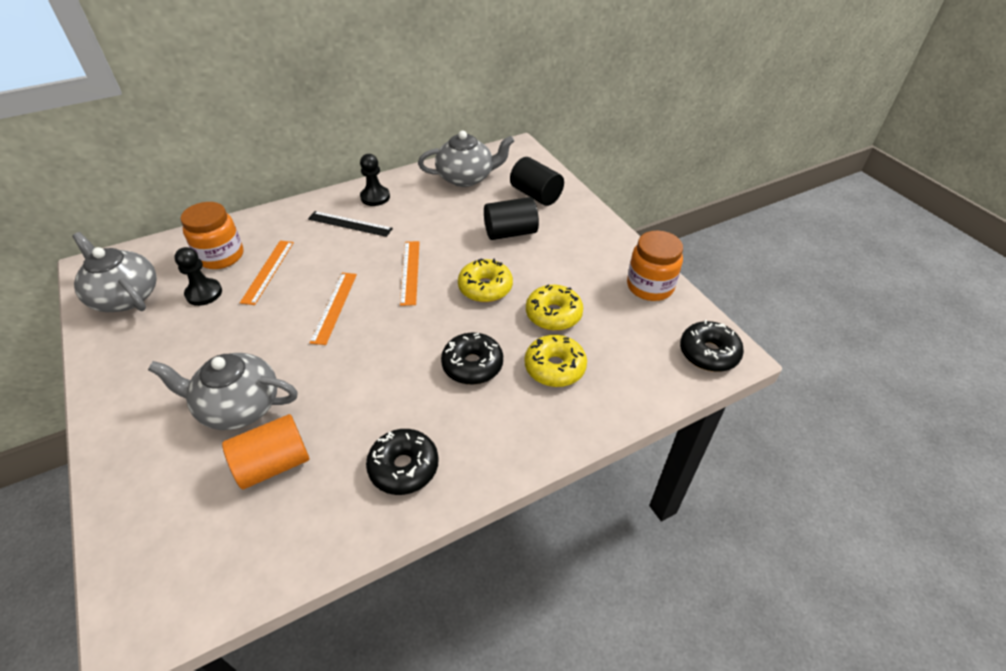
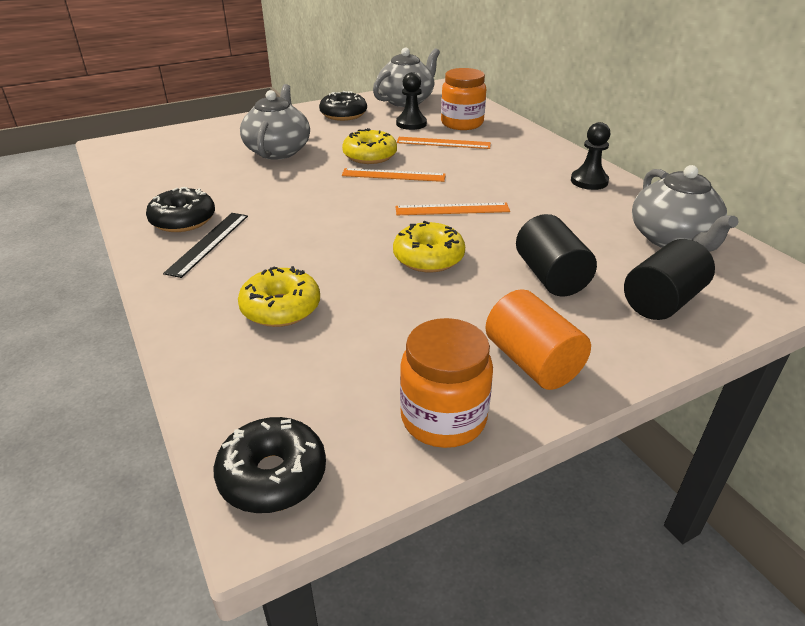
camera: 90 degrees right, 10 degrees down
(273, 464) = (215, 169): orange cylinder -> orange cylinder (532, 362)
(350, 224) = (530, 171): black ruler -> black ruler (208, 243)
(472, 365) = (298, 251): black donut -> black donut (343, 114)
(553, 314) = (377, 310): yellow donut -> yellow donut (370, 156)

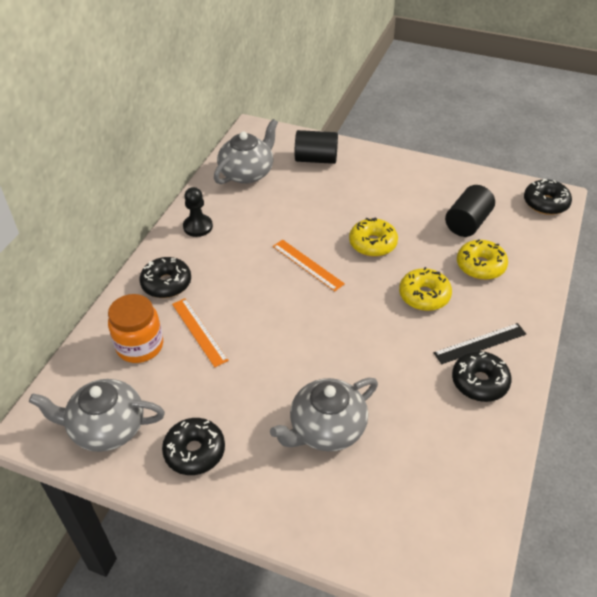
camera: 130 degrees left, 10 degrees up
(370, 156) = (272, 359): yellow donut -> yellow donut (424, 295)
(393, 175) = (291, 322): orange ruler -> none
(411, 124) = (172, 380): black pawn -> none
(443, 418) = (467, 182): orange jar -> none
(520, 148) = (166, 283): none -> black donut
(532, 362) = (407, 176): orange cylinder -> none
(550, 276) = (336, 196): black cylinder -> black cylinder (467, 223)

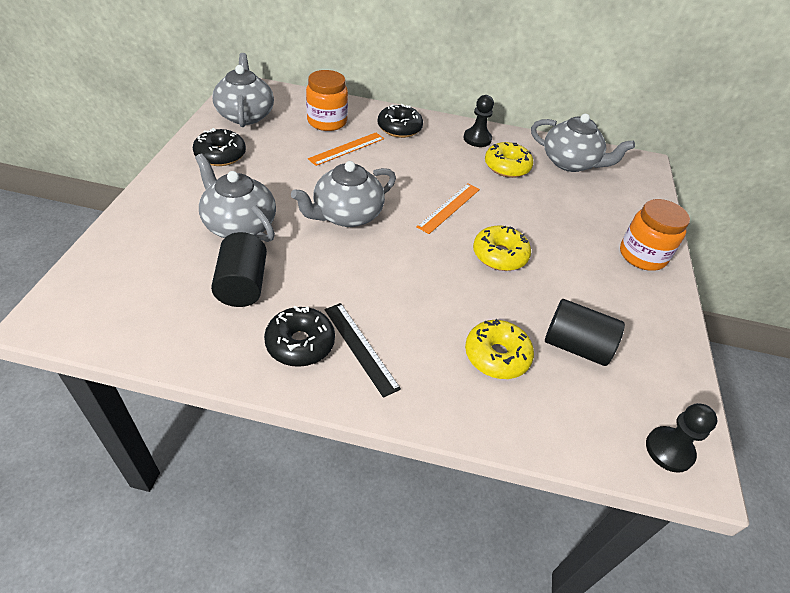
camera: 75 degrees right, 0 degrees up
(314, 340) = (346, 215): none -> grey teapot
(316, 159) = (623, 209): black cylinder -> black cylinder (242, 285)
(373, 165) = (642, 255): none -> orange jar
(424, 295) = (428, 298): yellow donut -> yellow donut (507, 167)
(545, 203) = (669, 450): black donut -> black pawn

